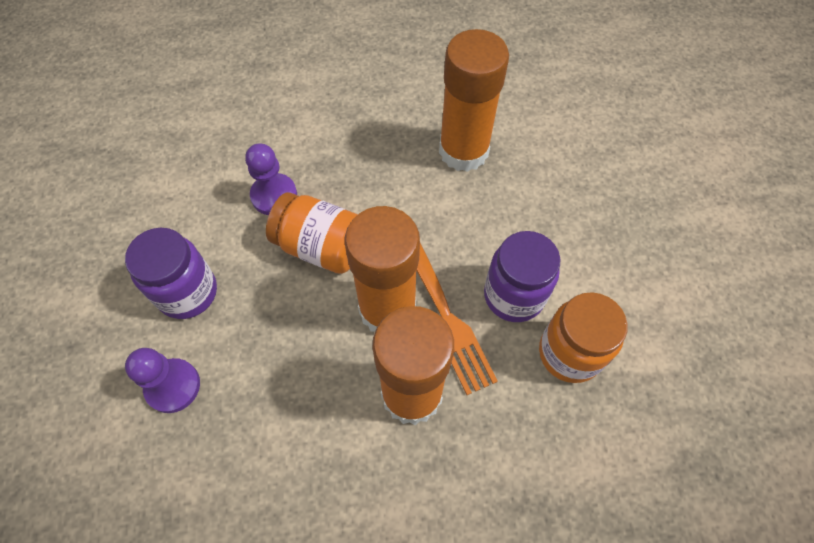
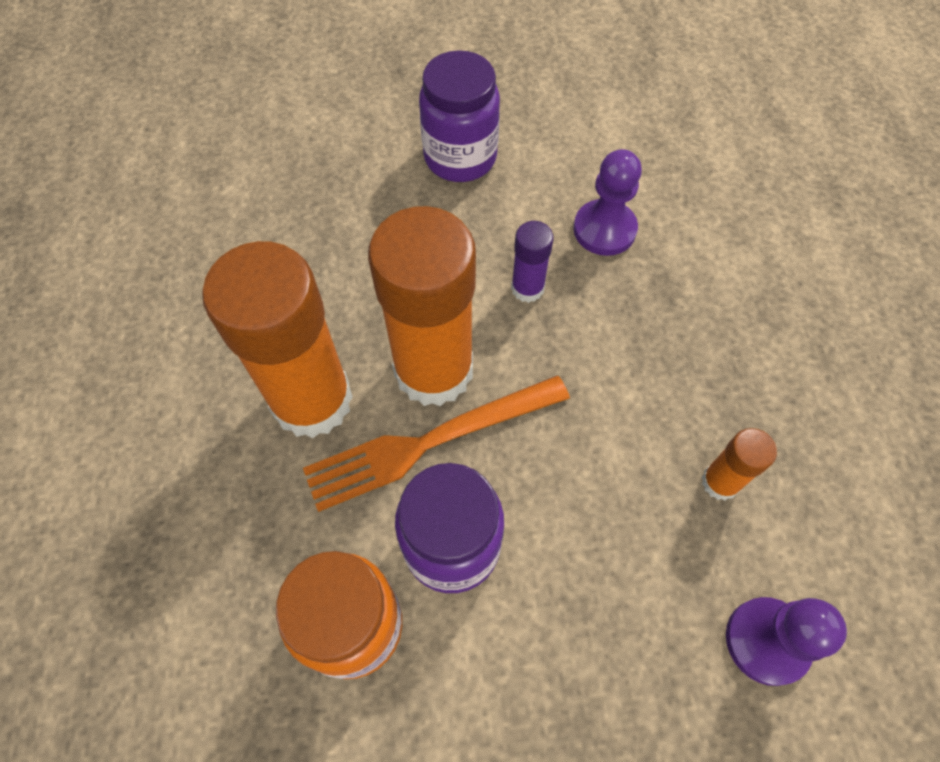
camera: 90 degrees right, 0 degrees up
(173, 386) = (346, 159): purple pawn -> purple pawn (767, 641)
(321, 247) = (527, 288): orange jar -> purple glue stick
(463, 151) = (720, 482): orange glue stick -> orange glue stick, size x0.45

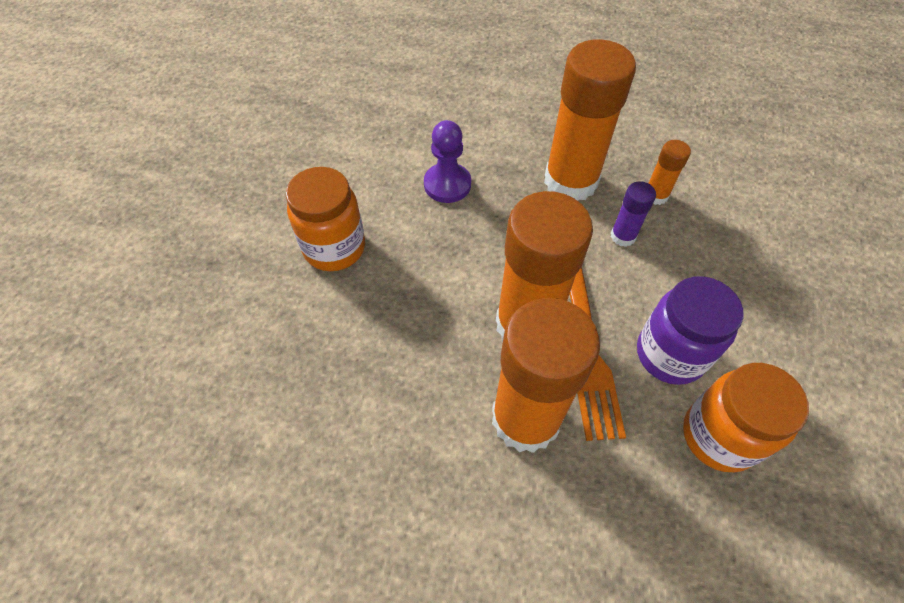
camera: 70 degrees left, 5 degrees down
(460, 157) = (334, 248): purple jar -> orange jar
(527, 288) = (478, 244): purple glue stick -> purple glue stick (623, 236)
(686, 365) = (570, 181): none -> orange glue stick
(767, 641) = (756, 212): purple pawn -> none

